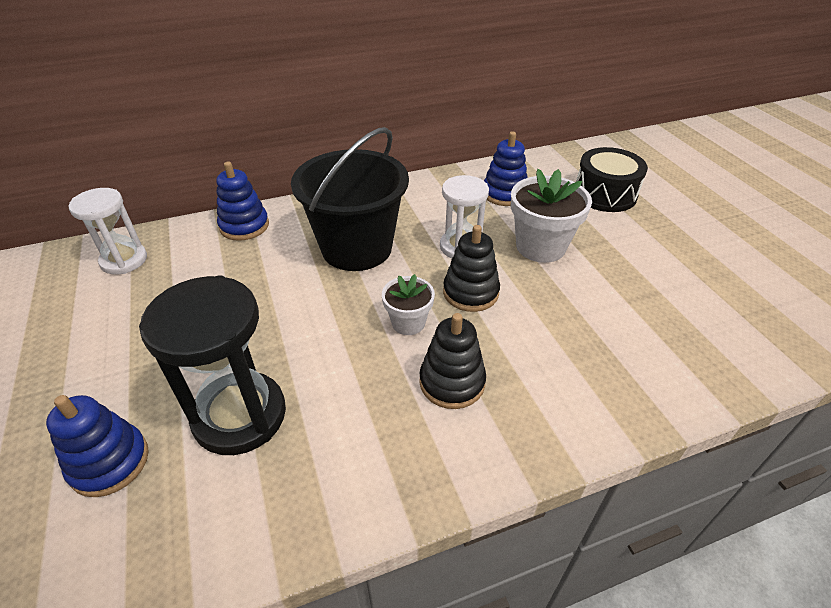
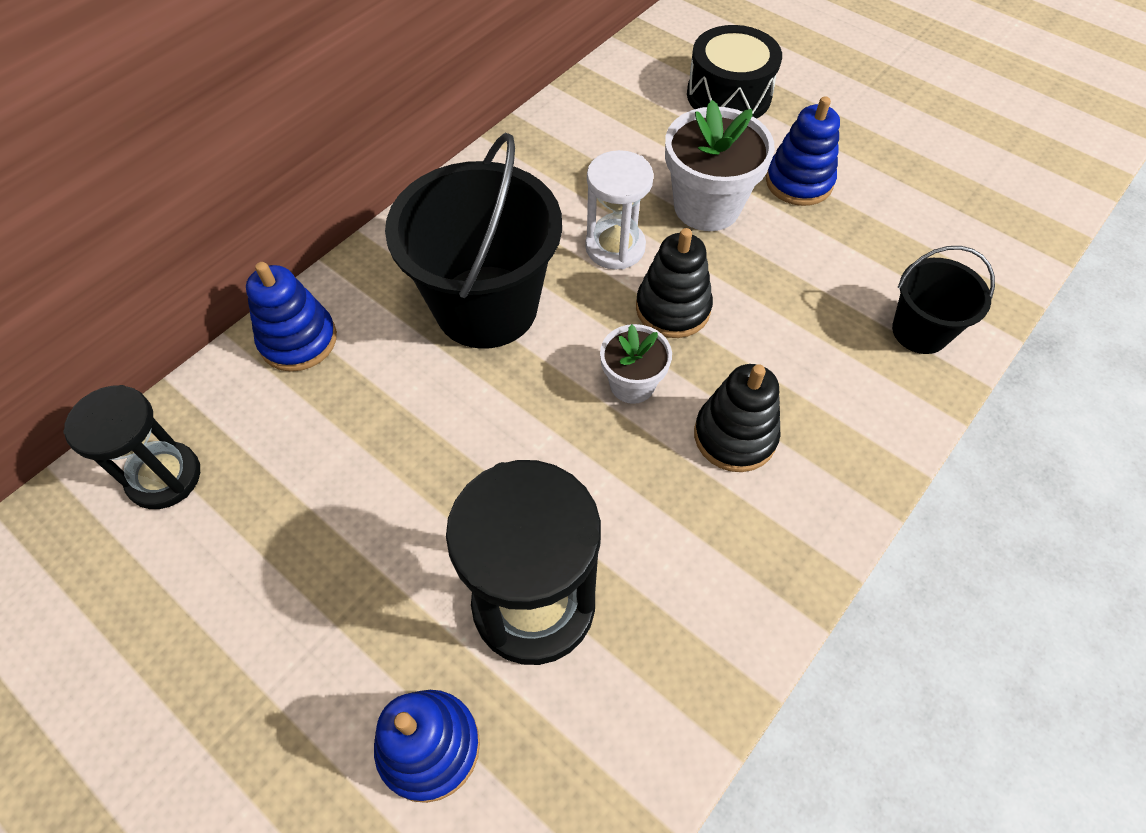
camera: 30 degrees left, 15 degrees up
(124, 260) = (164, 477): white hourglass -> black hourglass
(504, 194) = (610, 141): blue stacking toy -> blue stacking toy (799, 182)
(649, 379) = (920, 331): none -> black bucket

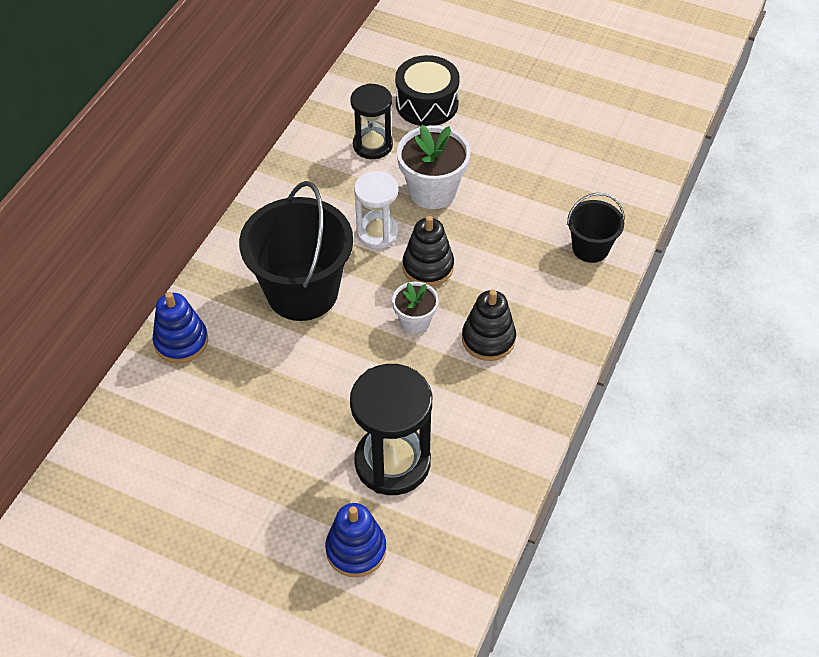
camera: 15 degrees left, 5 degrees down
(164, 477) = (129, 446): black hourglass -> black hourglass (372, 145)
(799, 182) = (491, 161): blue stacking toy -> none

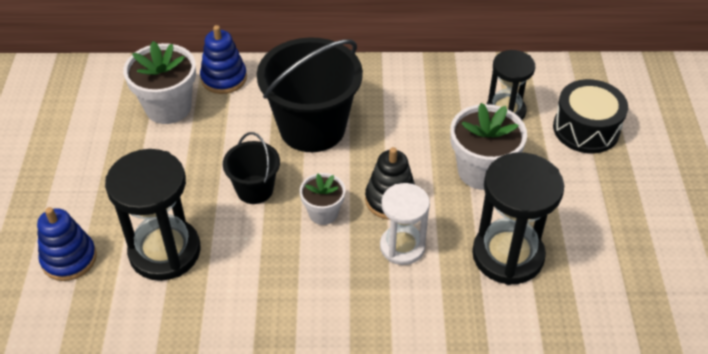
camera: 65 degrees right, 5 degrees down
(192, 404) = (168, 107): none -> white flower pot
(377, 233) = (406, 151): white hourglass -> white hourglass (402, 247)
(488, 339) = (333, 274): black stacking toy -> none
(531, 214) = (507, 255): none -> black hourglass
(590, 248) = (497, 320): black bucket -> black bucket (255, 189)

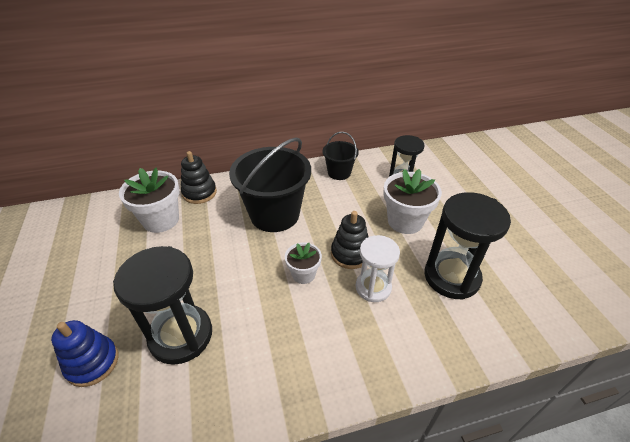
camera: 15 degrees left, 5 degrees down
(224, 78) = (199, 193): blue stacking toy -> black stacking toy
(255, 189) = (244, 267): black bucket -> black bucket (339, 173)
(586, 129) = (458, 182): black drum -> none

